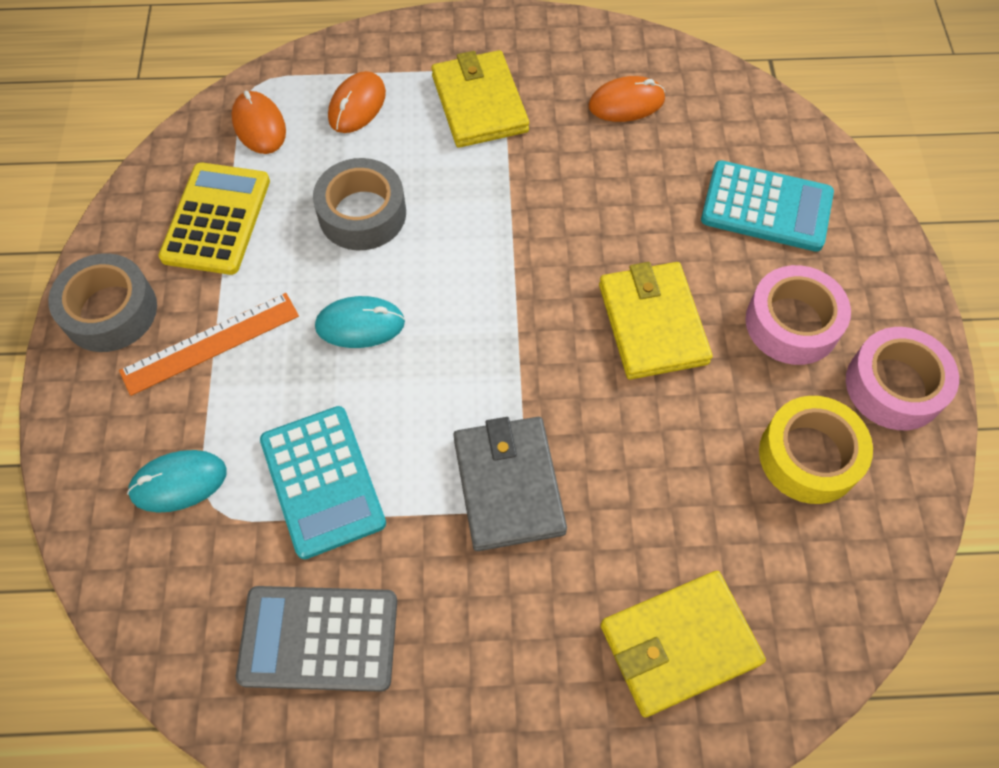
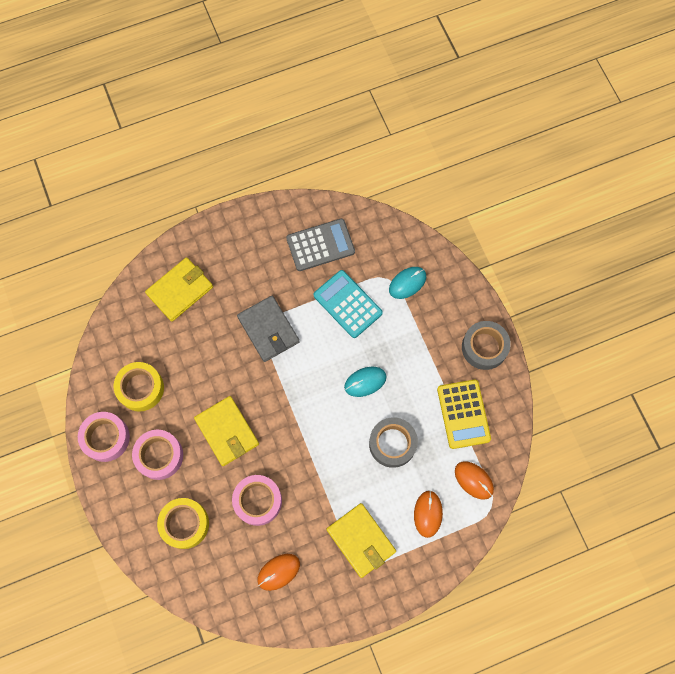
camera: 160 degrees right, 10 degrees up
(210, 343) = (429, 348): orange ruler -> none
(629, 202) = (258, 501): none -> pink tape
(766, 207) = (184, 524): turquoise calculator -> yellow tape

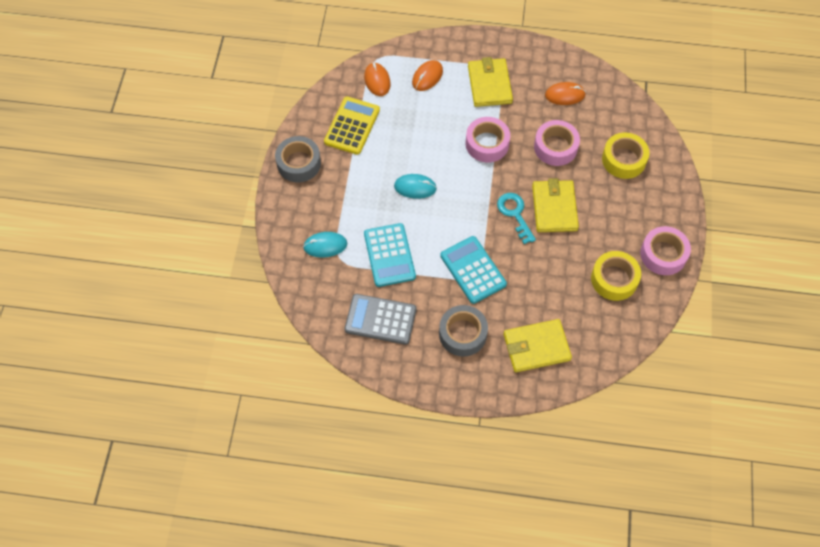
camera: 150 degrees left, 10 degrees down
(159, 456) = (622, 218): pink tape -> pink tape (487, 144)
(260, 405) = (515, 214): none -> turquoise key
(268, 330) = (473, 270): grey wallet -> turquoise calculator
(392, 444) = (423, 133): grey tape -> grey tape (462, 334)

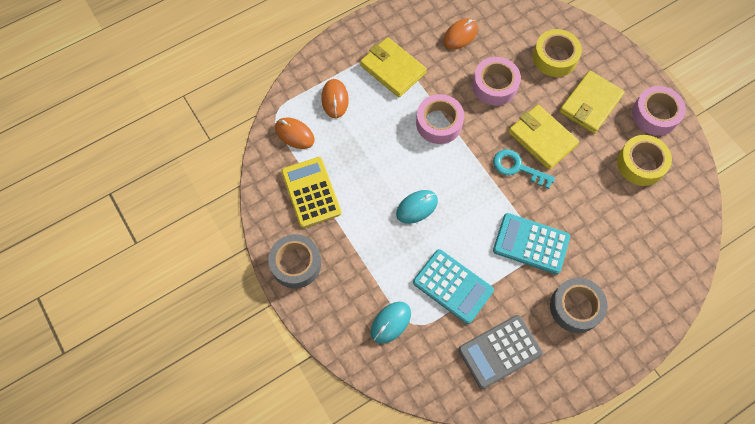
camera: 40 degrees left, 5 degrees up
(536, 347) = (640, 270): yellow wallet -> yellow wallet (590, 104)

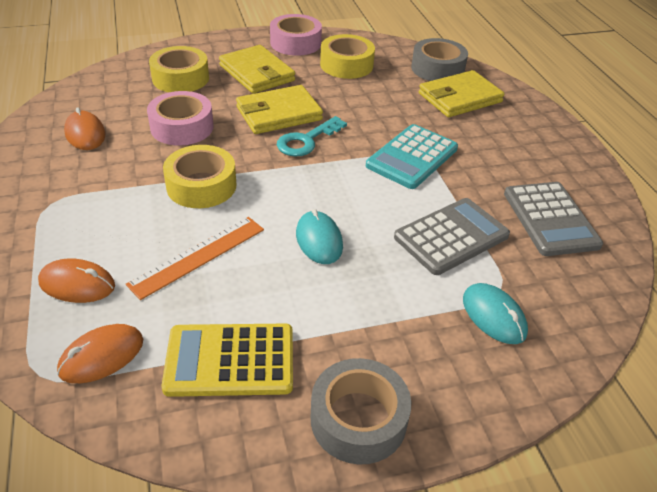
camera: 75 degrees left, 25 degrees down
(377, 147) = (198, 256): none -> orange ruler
(392, 69) = (80, 206): yellow wallet -> yellow wallet (459, 98)
(439, 123) = (201, 186): pink tape -> yellow tape
(452, 286) = (451, 237): turquoise calculator -> grey calculator
(575, 307) = (501, 148): grey tape -> grey tape (437, 69)

